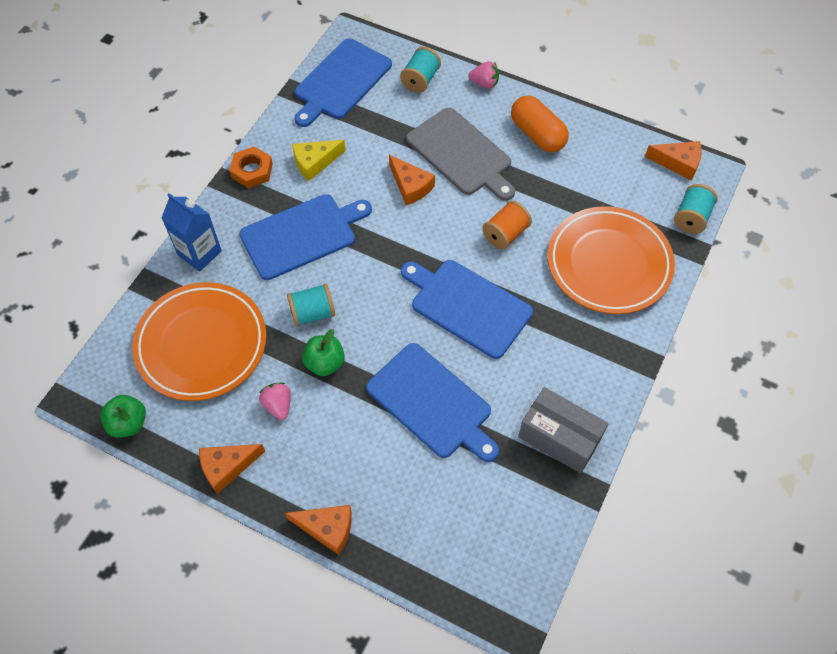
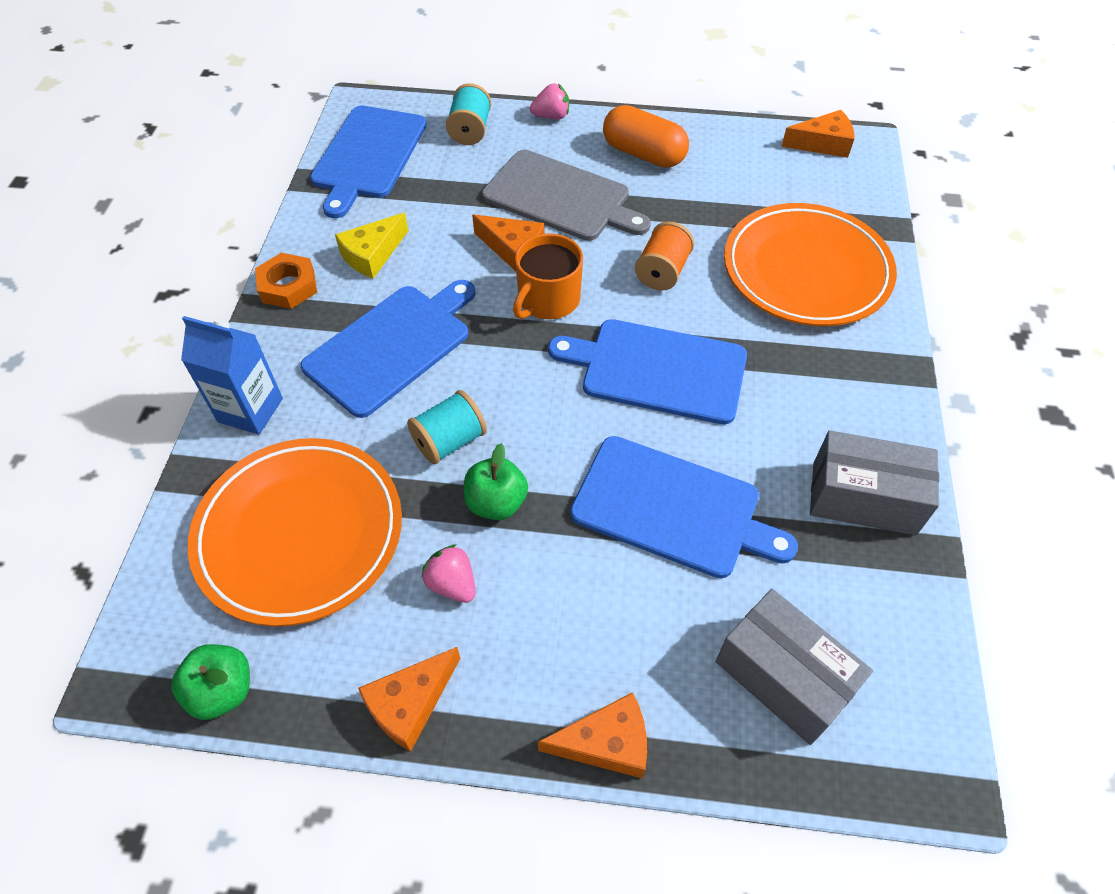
camera: 20 degrees left, 5 degrees down
(417, 232) = (548, 300): none -> orange mug
(448, 529) = (783, 677): none -> grey box
(691, 218) = (872, 196): turquoise spool -> none

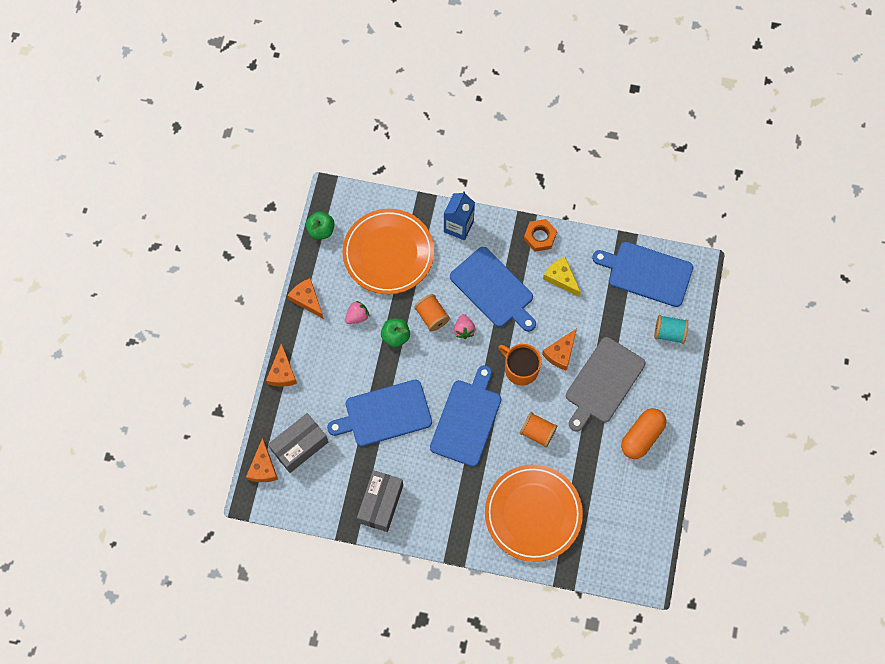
camera: 95 degrees right, 15 degrees up
(449, 441) = (432, 316): turquoise spool -> orange spool
(551, 116) = (682, 383): pink strawberry -> pink strawberry (464, 330)
(672, 508) = (384, 414): blue cutting board -> blue cutting board turned 45 degrees clockwise
(823, 144) = (647, 553): orange cheese -> orange cheese (263, 467)

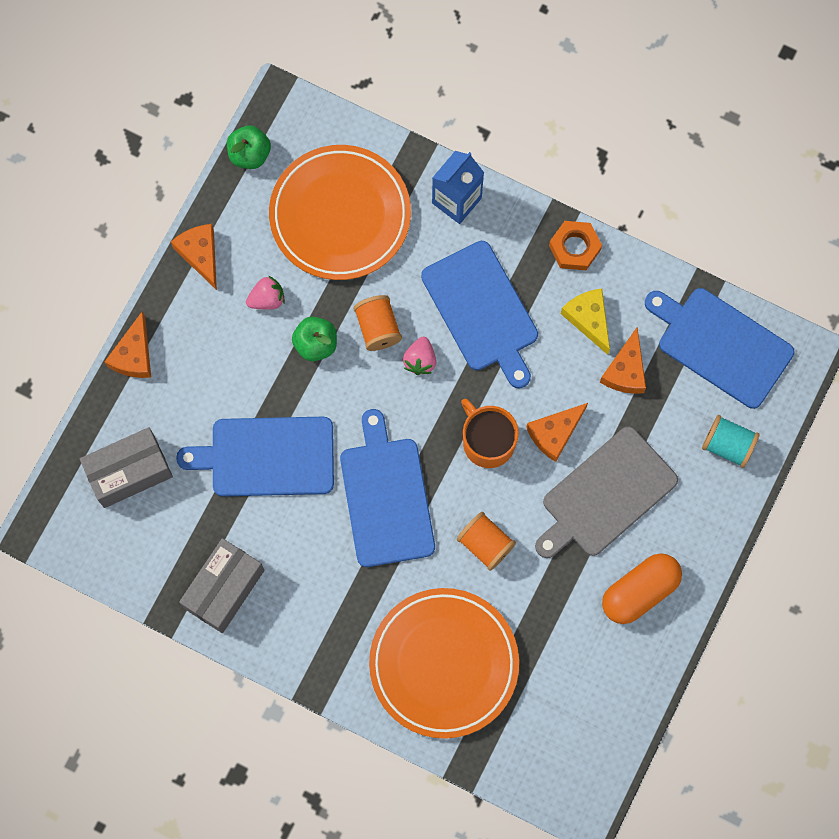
camera: 15 degrees right, 5 degrees up
(263, 467) = (68, 489): orange cheese -> orange cheese (625, 370)
(466, 419) = (386, 497): blue cutting board -> blue cutting board turned 45 degrees counterclockwise

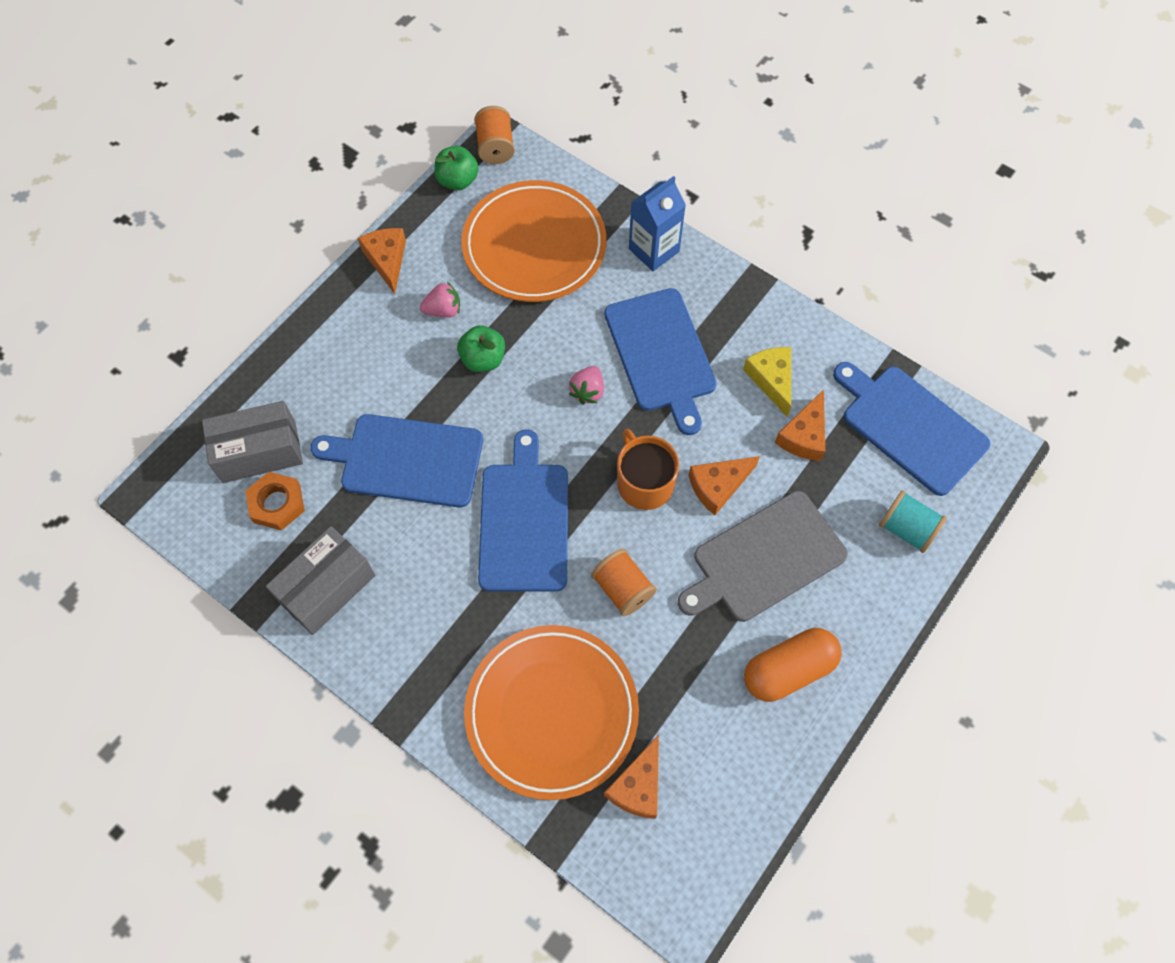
camera: 10 degrees right, 10 degrees down
(134, 355) = (296, 341): orange cheese -> orange cheese (638, 786)
(378, 328) = (550, 354): orange spool -> orange spool (495, 147)
(574, 247) = (767, 310): orange nut -> orange nut (277, 503)

